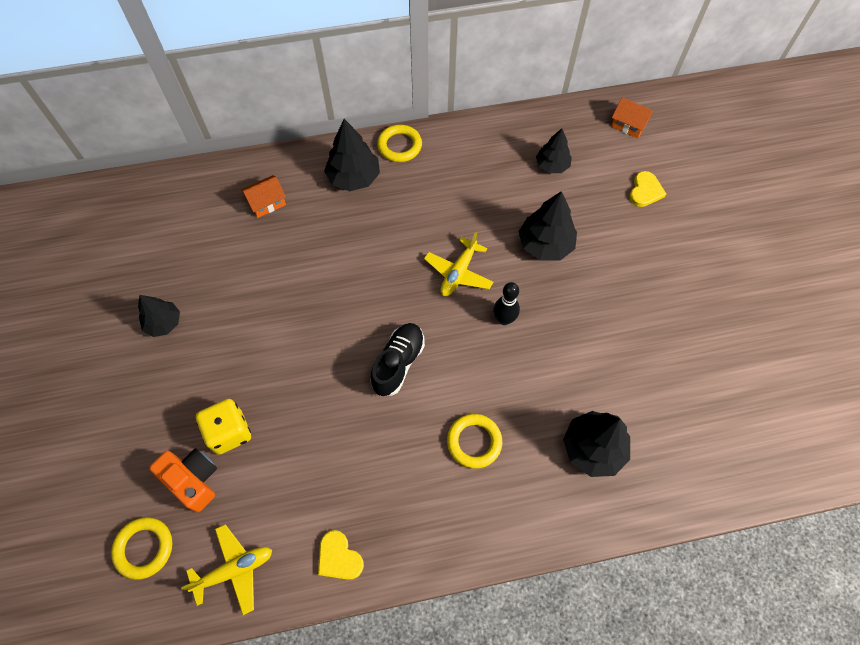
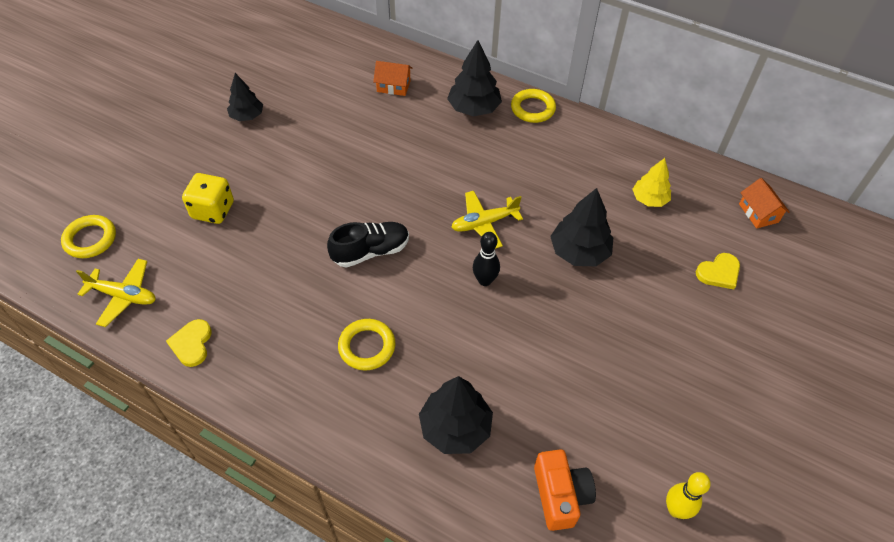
camera: 40 degrees right, 10 degrees down
(193, 480) = (160, 222): orange camera -> orange camera (560, 495)
(552, 165) = (649, 199): black tree -> yellow tree
(768, 384) = (676, 509): none -> yellow bowling pin

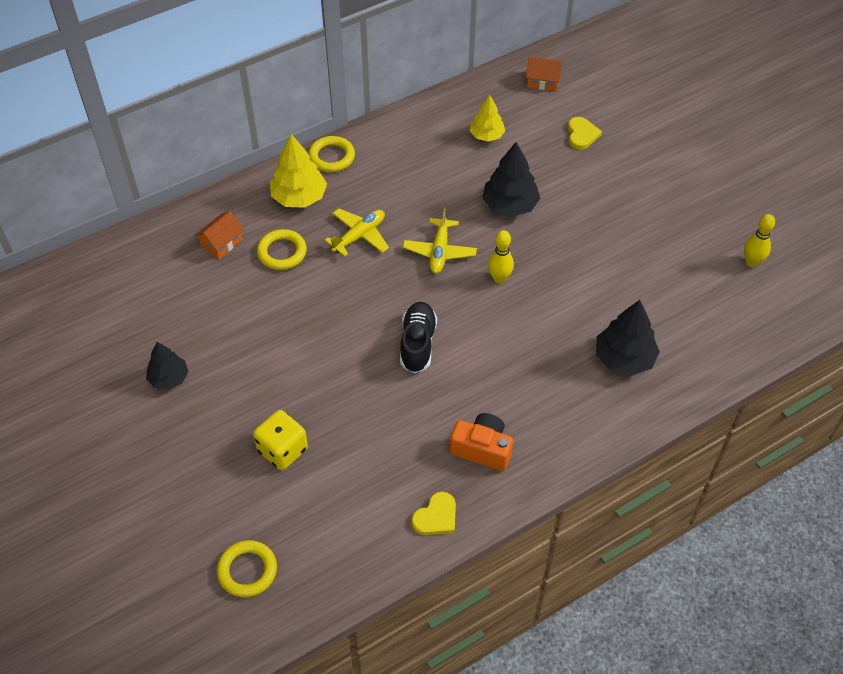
camera: 60 degrees left, 0 degrees up
(123, 296) = (343, 559): yellow plane -> yellow plane (359, 236)
(192, 344) = (436, 517): yellow heart -> yellow heart turned 75 degrees counterclockwise
(367, 347) = (516, 386): yellow ring -> yellow ring (282, 252)
(473, 108) = (299, 197): black tree -> yellow tree
(485, 280) = (499, 278): black bowling pin -> yellow bowling pin
(560, 495) = (710, 320): orange camera -> orange camera (482, 449)

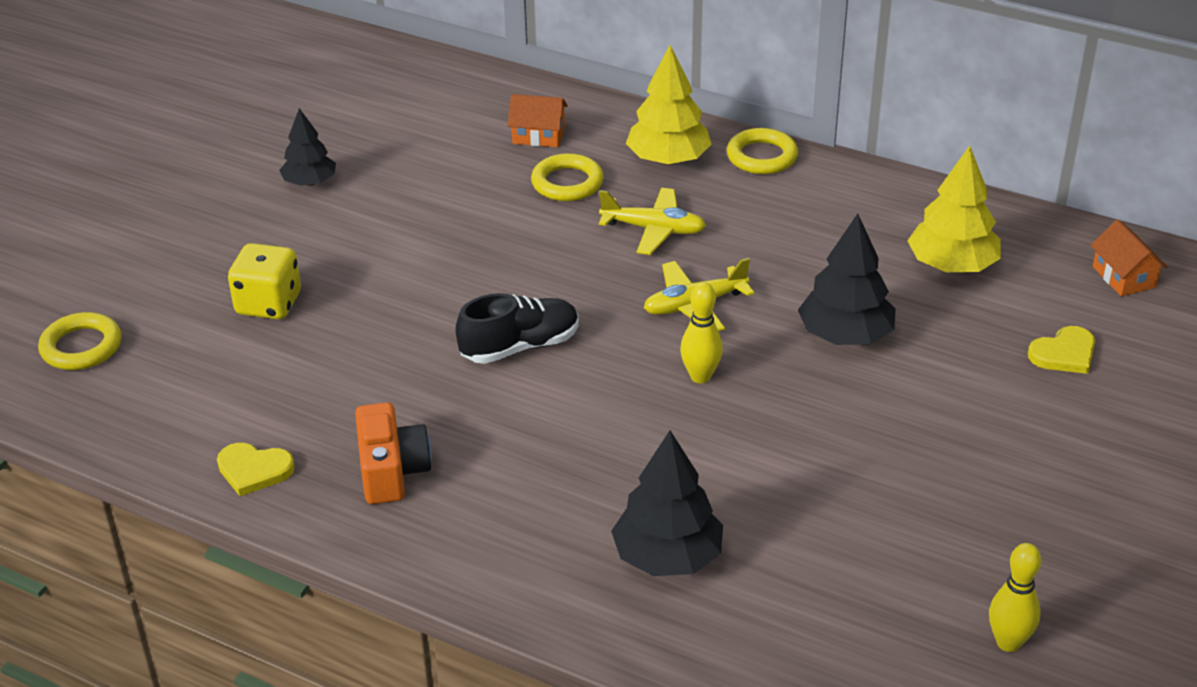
camera: 60 degrees right, 15 degrees down
(486, 135) = (951, 266): yellow tree -> yellow tree, size x1.53

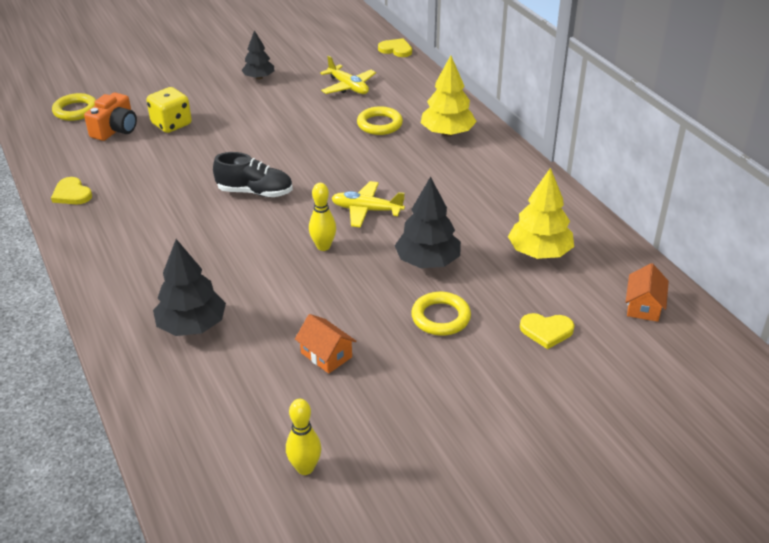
camera: 35 degrees right, 0 degrees up
(392, 471) = (125, 222): orange camera -> orange camera (115, 129)
(456, 67) = (396, 49): none -> yellow heart
(538, 135) = (395, 96): orange house -> orange house (326, 355)
(653, 229) = (394, 164): yellow plane -> yellow plane (348, 87)
(762, 157) = (501, 151): yellow ring -> yellow ring (440, 317)

